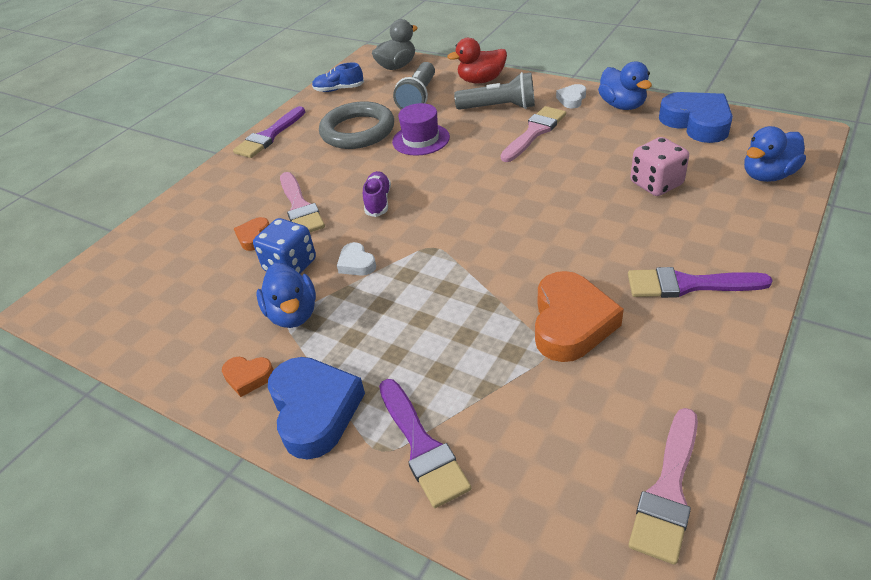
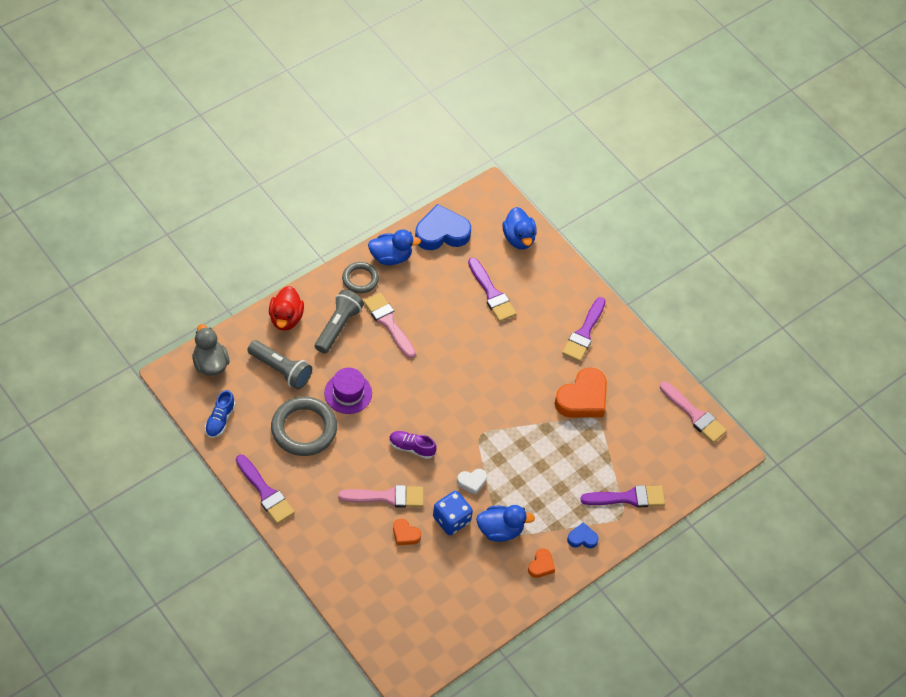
camera: 80 degrees left, 15 degrees up
(315, 410) = (582, 538): blue heart -> blue heart, size x0.49
(571, 323) = (582, 398): orange heart -> orange heart turned 105 degrees clockwise
(572, 99) = (360, 279): white heart -> grey ring
(656, 184) = (492, 293): pink dice -> purple brush

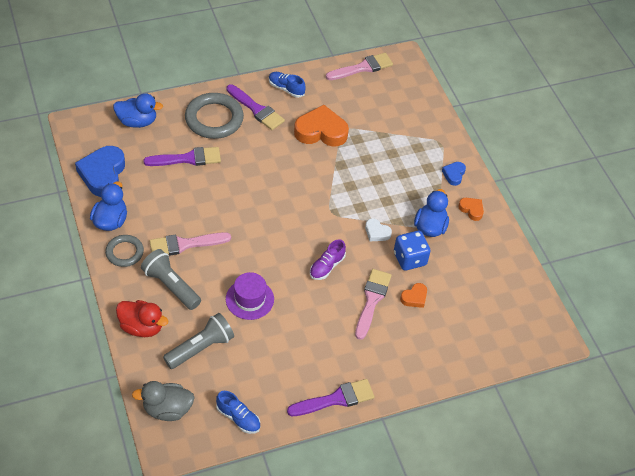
camera: 70 degrees left, 5 degrees down
(304, 429) = (276, 347): grey ring -> grey ring (214, 119)
(472, 482) = (376, 232): white heart -> white heart turned 120 degrees clockwise
(582, 398) = (321, 131): orange heart -> orange heart turned 60 degrees counterclockwise
(626, 351) = (286, 89): none -> blue shoe
(628, 498) = (425, 133): purple brush -> none

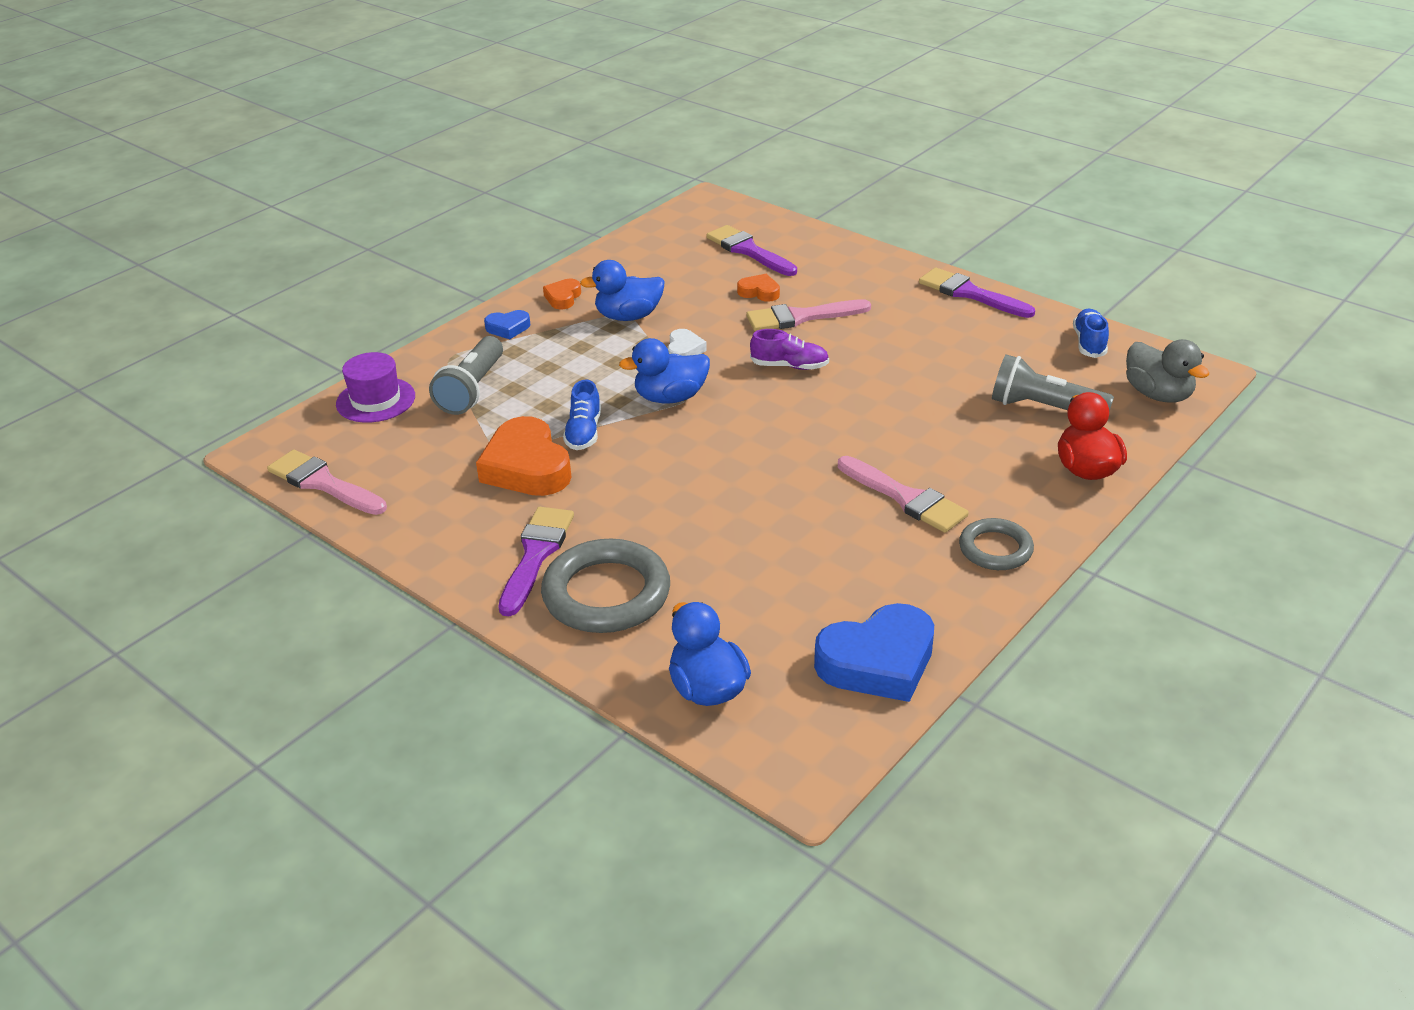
camera: 115 degrees left, 15 degrees down
(110, 221) = (959, 597): blue duck -> blue duck (670, 397)
(171, 286) = (990, 476): grey flashlight -> grey flashlight (472, 389)
(187, 158) = (732, 579): purple brush -> purple brush (748, 251)
(249, 299) = (920, 403): purple hat -> purple hat (375, 400)
(286, 89) = (450, 544): blue shoe -> blue shoe (584, 432)
(409, 259) = (701, 313): blue dice -> none

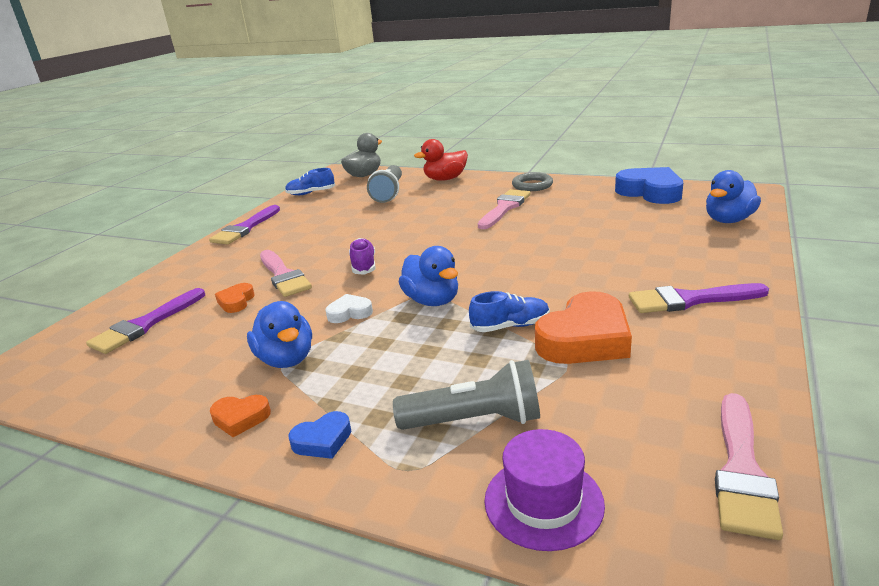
camera: 105 degrees left, 10 degrees down
(508, 328) = (323, 440): blue heart -> blue heart turned 90 degrees clockwise
(606, 593) = (694, 264): grey ring -> none

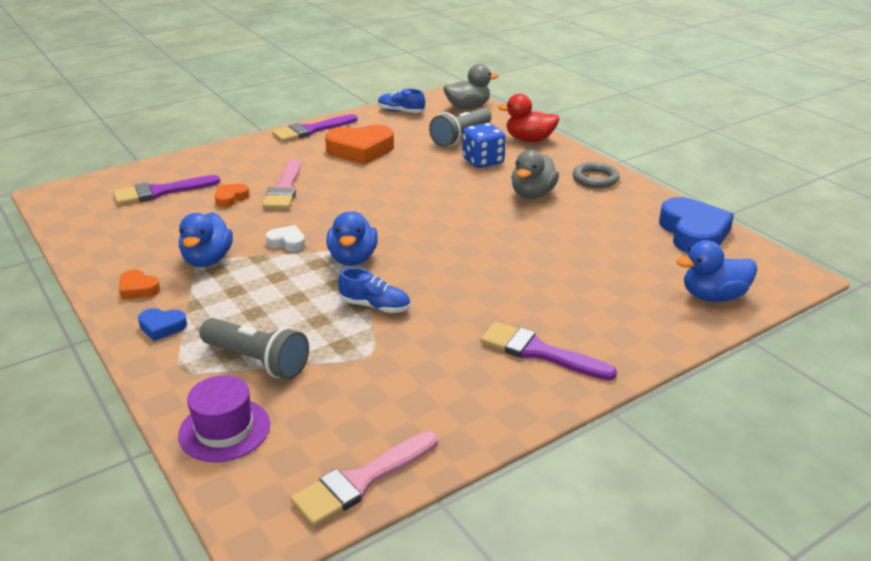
camera: 30 degrees right, 5 degrees up
(363, 265) = (348, 204): purple shoe -> none
(432, 201) = (483, 161): none -> blue dice
(504, 208) = (532, 194): pink brush -> grey duck
(585, 339) = (409, 342): orange heart -> orange heart (360, 150)

